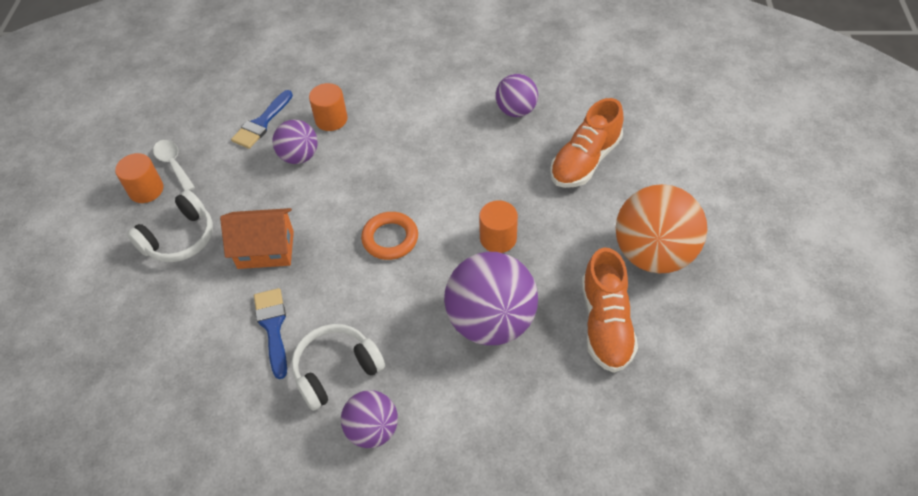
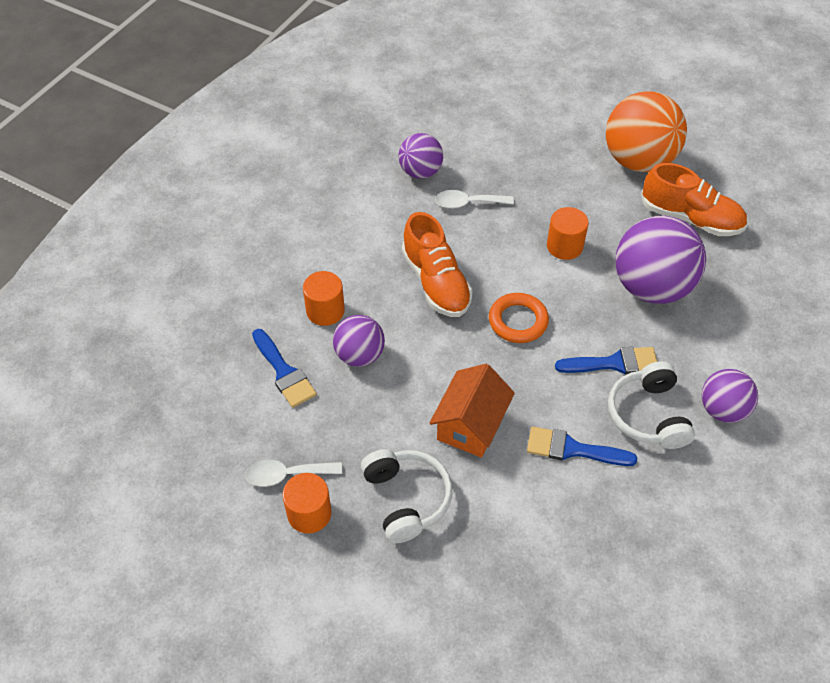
camera: 65 degrees left, 0 degrees up
(382, 324) = (614, 363): none -> blue brush
(502, 154) = (467, 203): none -> white spoon
(585, 161) = (513, 155): orange shoe -> orange shoe (436, 282)

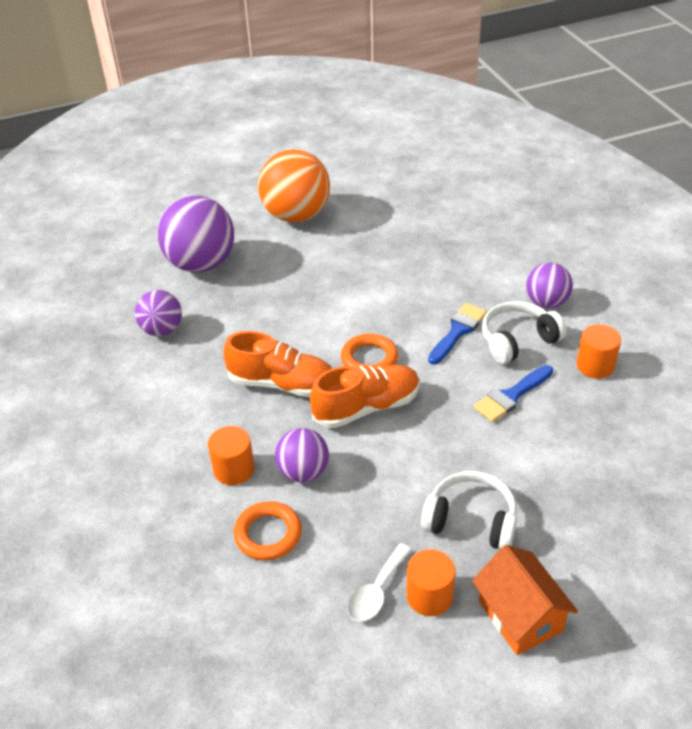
camera: 50 degrees left, 10 degrees down
(284, 372) = (268, 534): blue brush -> orange ring
(467, 203) = (227, 322): white spoon -> none
(471, 425) = (437, 441): orange house -> orange house (520, 616)
(564, 246) = (329, 295): orange cylinder -> orange cylinder (595, 365)
(648, 415) = (518, 340): white headphones -> white headphones turned 120 degrees clockwise
(651, 287) = (412, 275): purple ball -> purple ball (201, 264)
(690, 218) = (375, 222): orange shoe -> orange shoe (367, 407)

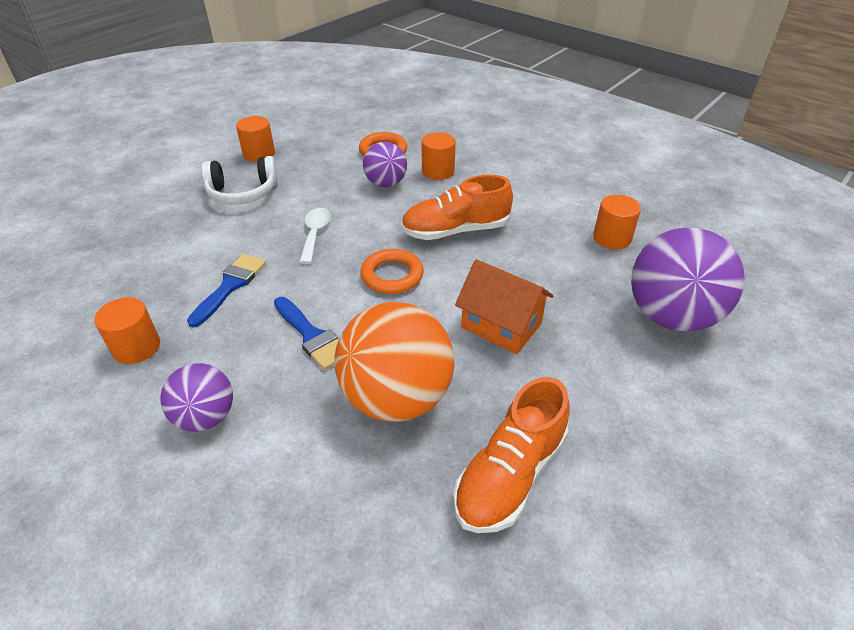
camera: 150 degrees right, 0 degrees up
(162, 330) = (612, 238): purple ball -> orange cylinder
(296, 215) = (651, 443): orange ball -> orange ball (396, 398)
(367, 407) = (366, 236): orange shoe -> orange shoe (510, 475)
(376, 591) = (294, 147): white spoon -> white spoon (315, 234)
(458, 331) = (311, 336): blue brush -> blue brush turned 45 degrees counterclockwise
(518, 340) = (235, 348): white headphones -> none
(520, 616) = (196, 161): orange house -> orange house (501, 325)

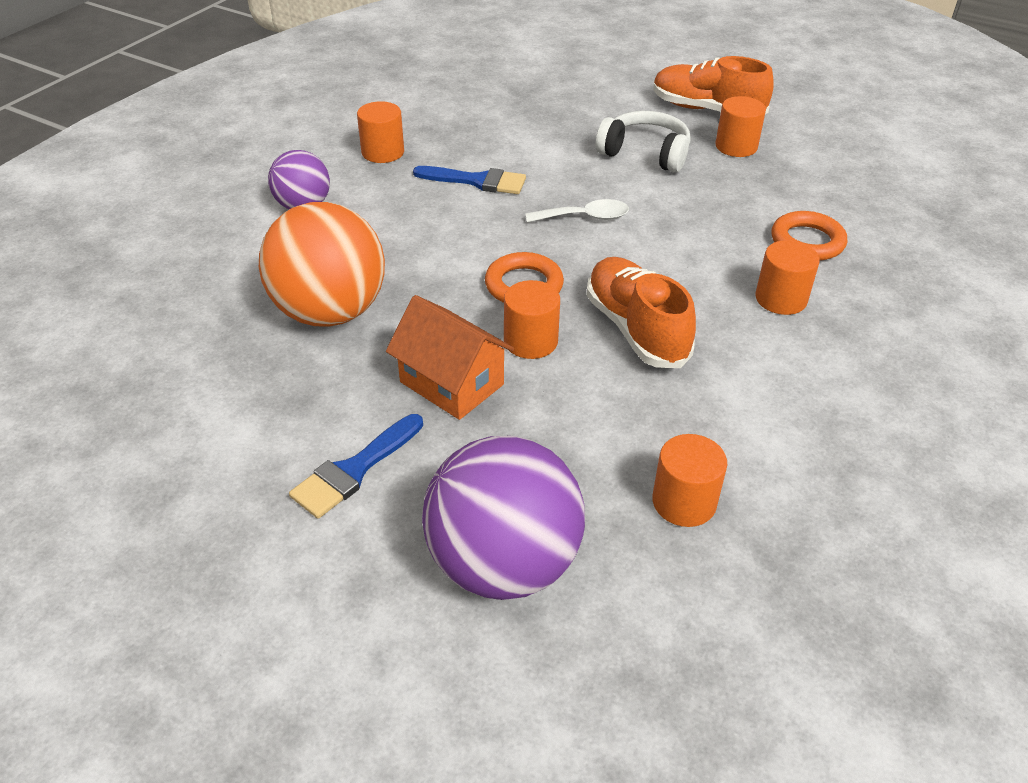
camera: 80 degrees right, 0 degrees up
(243, 193) = (645, 153): white headphones -> white headphones turned 135 degrees clockwise
(311, 336) = (411, 244): blue brush -> blue brush (354, 470)
(386, 183) = (721, 255): purple ball -> none
(459, 280) = (530, 341): none -> orange cylinder
(501, 325) = (451, 383): orange house -> orange house turned 75 degrees counterclockwise
(510, 475) = (231, 400): orange shoe -> orange shoe (706, 110)

